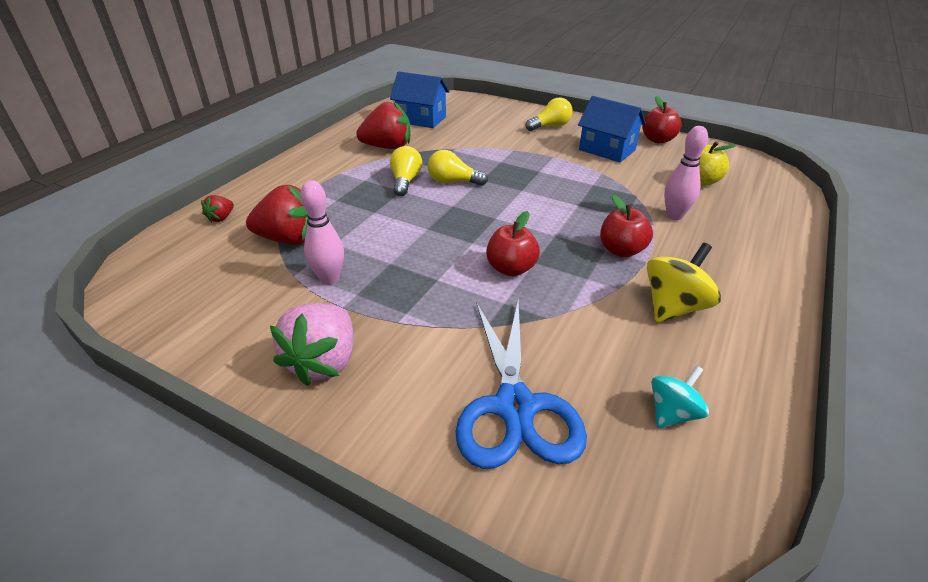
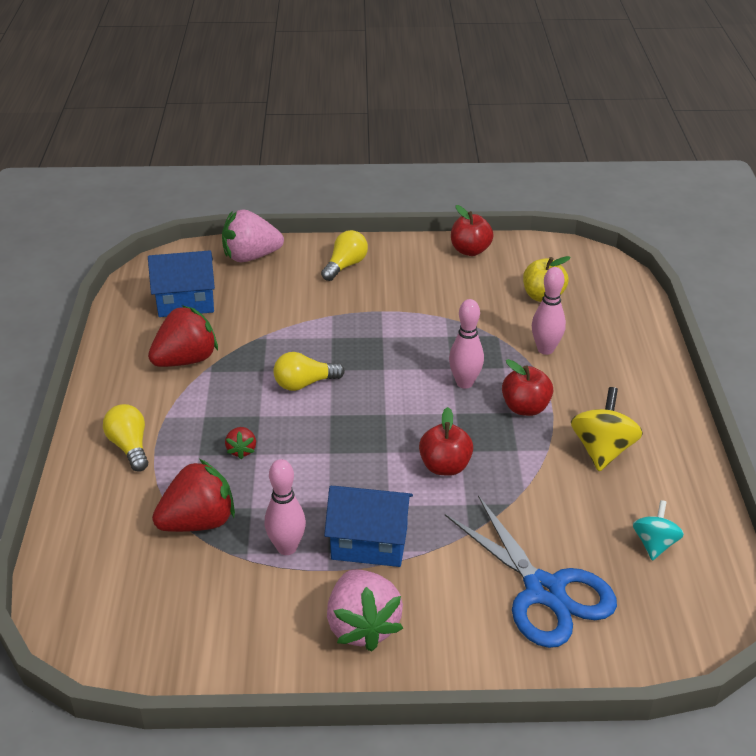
camera: 30 degrees left, 0 degrees up
(221, 218) = (91, 528): red strawberry -> red strawberry (241, 450)
(405, 181) = (252, 401): yellow light bulb -> yellow light bulb (130, 447)
(488, 107) = (251, 257): none -> pink strawberry
(581, 217) = (464, 383): none -> pink bowling pin
(607, 150) = (429, 283): blue house -> blue house (369, 543)

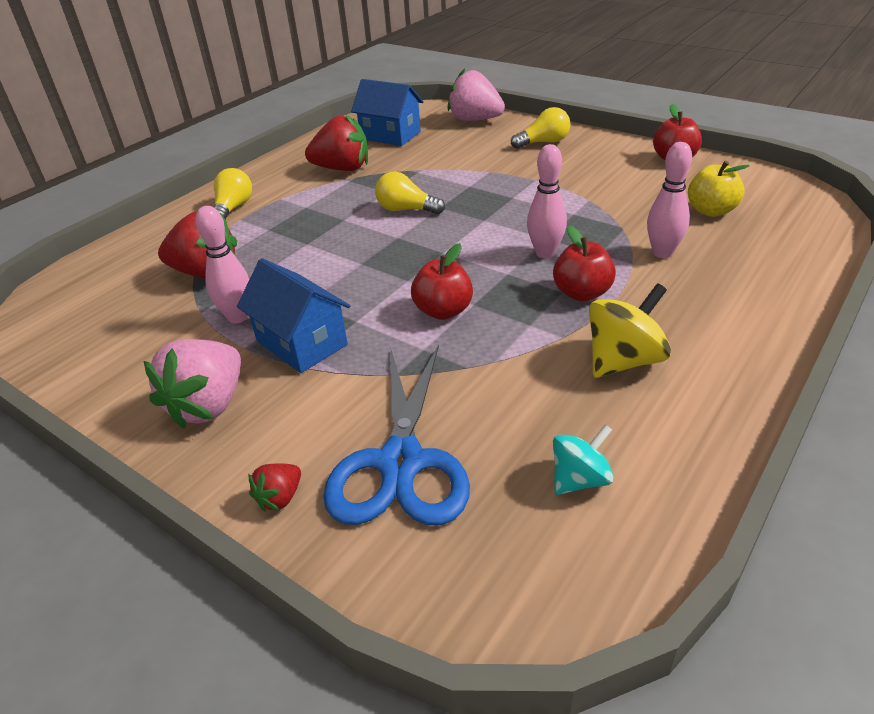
camera: 40 degrees right, 0 degrees up
(241, 450) = (300, 237): red strawberry -> red strawberry (280, 498)

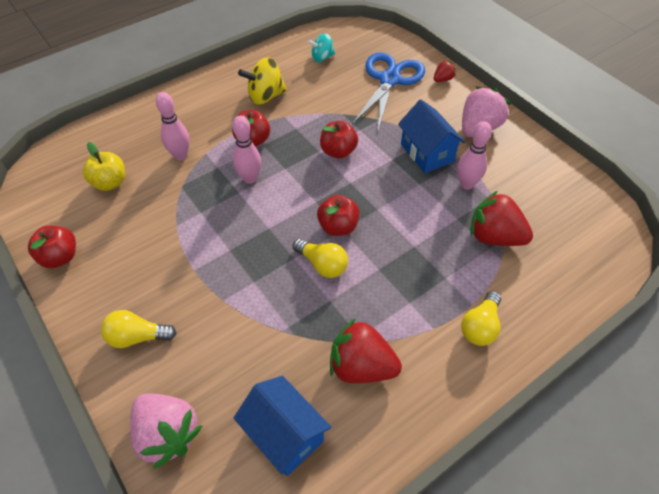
camera: 165 degrees left, 15 degrees up
(403, 238) = (338, 227): none -> red apple

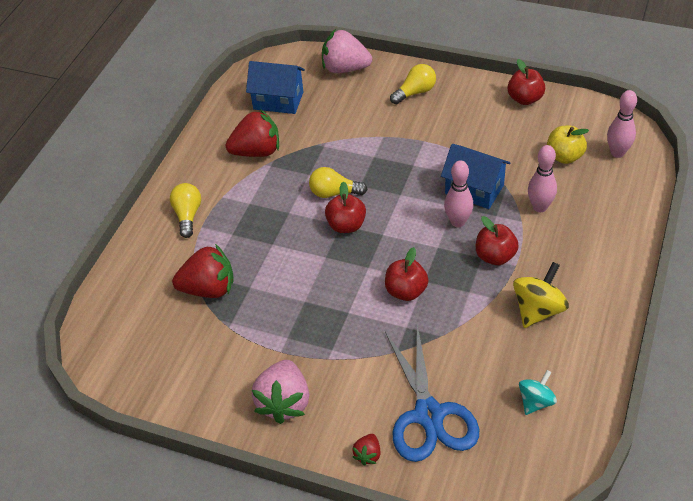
camera: 150 degrees right, 5 degrees down
(427, 153) = (319, 339): blue house -> blue house (474, 189)
(466, 184) = (260, 326): pink bowling pin -> pink bowling pin (617, 153)

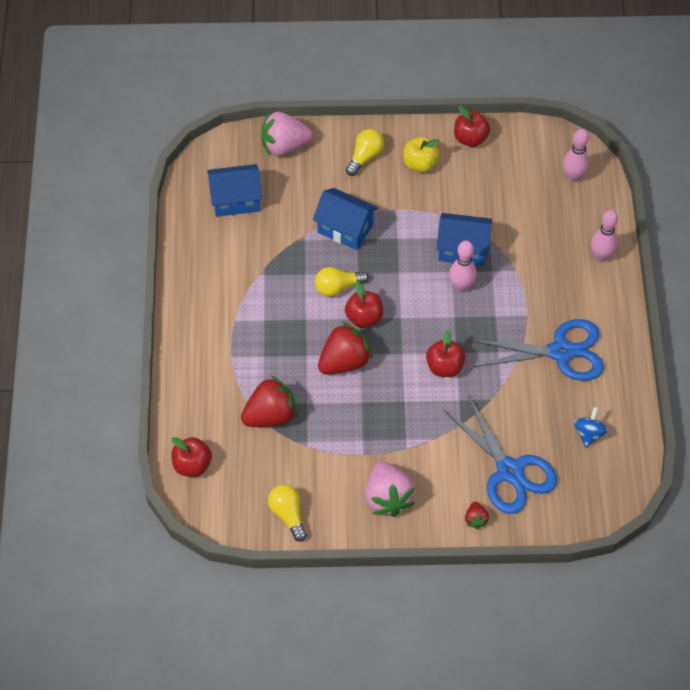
camera: 25 degrees left, 10 degrees up
(188, 215) = (212, 348): yellow light bulb -> yellow light bulb (288, 514)
(257, 151) = (243, 263): red strawberry -> red strawberry (344, 361)
(367, 146) = (345, 229): none -> blue house
(495, 256) = (506, 311): red apple -> red apple (192, 465)
(536, 401) = (588, 433): turquoise spinning top -> blue spinning top
(538, 310) = (561, 352): yellow spinning top -> blue scissors
(540, 207) = (526, 252): pink bowling pin -> pink bowling pin (601, 256)
(564, 156) = (528, 193): yellow apple -> yellow apple (420, 164)

